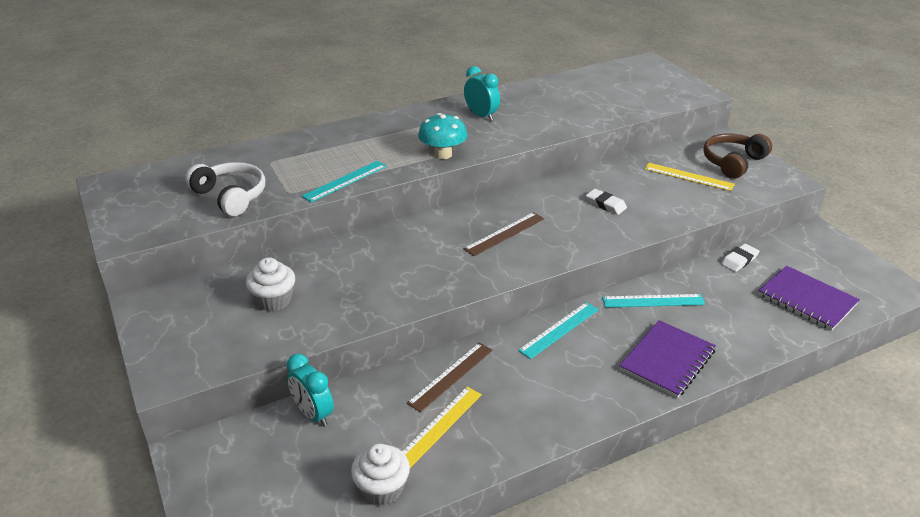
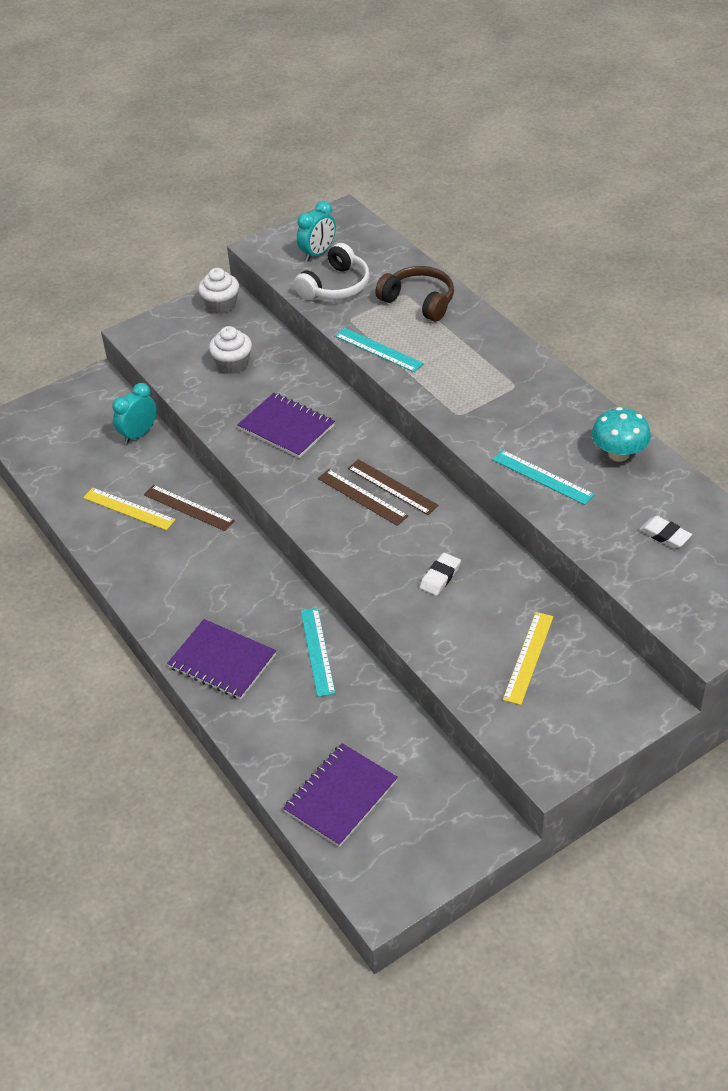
camera: 85 degrees right, 10 degrees up
(382, 488) = (64, 486): white cupcake -> white cupcake (221, 305)
(394, 270) = (286, 427): none -> purple notebook
(443, 154) = (450, 409): turquoise mushroom -> turquoise mushroom (618, 454)
(481, 116) = (555, 427): turquoise clock -> turquoise clock (318, 253)
(495, 217) = (392, 487): none -> brown ruler
(559, 330) = (260, 577): turquoise ruler -> turquoise ruler (542, 477)
(733, 162) = (582, 708): brown headphones -> brown headphones (419, 301)
(739, 260) = (410, 736): white eraser -> white eraser (665, 535)

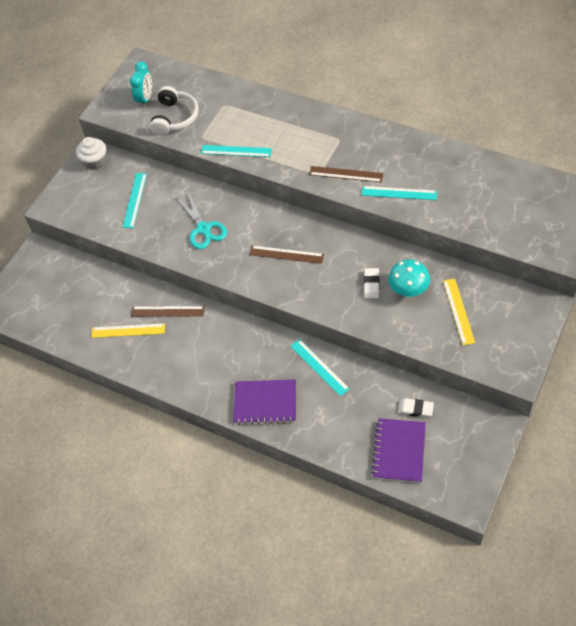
camera: 25 degrees left, 10 degrees up
(139, 434) = (95, 276): turquoise clock -> none
(232, 364) = (134, 200): white cupcake -> turquoise ruler
(286, 427) = (203, 229): purple notebook -> turquoise scissors
(392, 487) = (300, 239): brown ruler -> brown ruler (346, 174)
(419, 301) = (237, 106): brown headphones -> none
(618, 454) = (432, 158): turquoise mushroom -> turquoise mushroom (408, 290)
(665, 535) = (494, 198): white eraser -> white eraser (415, 409)

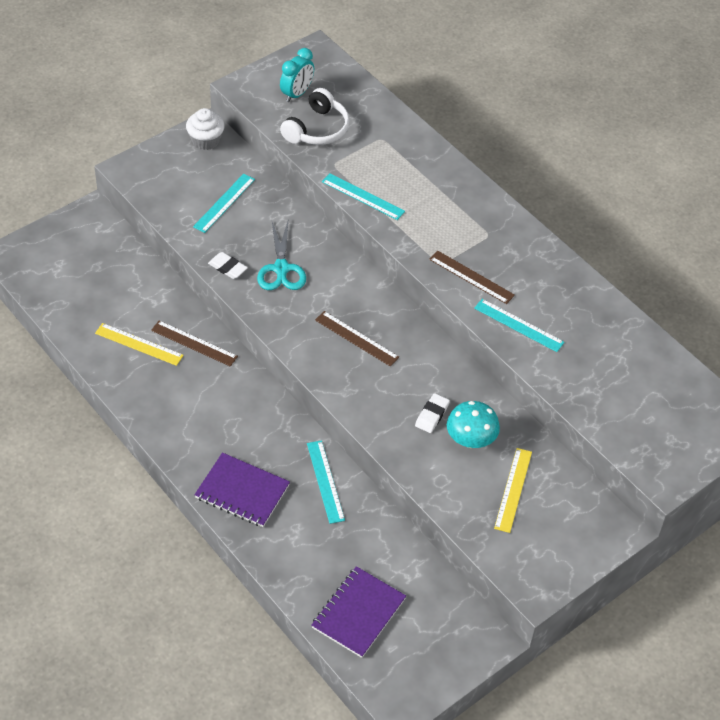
camera: 15 degrees right, 5 degrees down
(415, 409) = (405, 577): white eraser -> white eraser (227, 268)

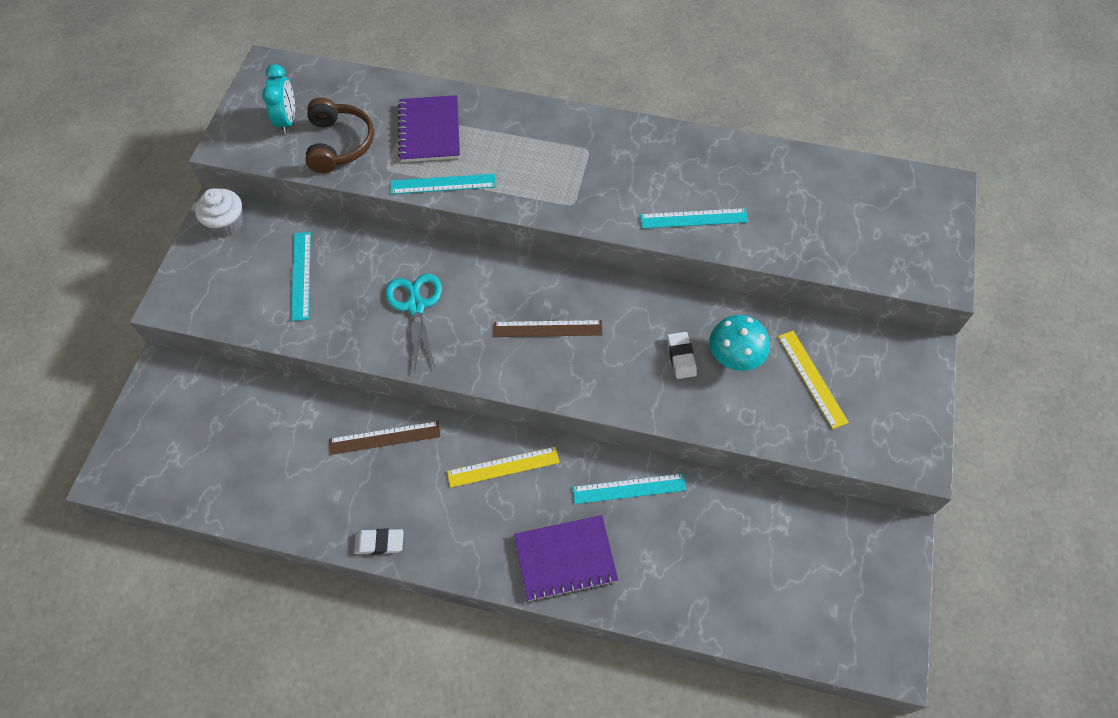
camera: 35 degrees left, 10 degrees up
(139, 344) = (331, 478): yellow ruler -> yellow ruler (503, 467)
(227, 268) = (363, 340): white eraser -> white eraser (379, 543)
(281, 268) = (416, 306): turquoise scissors -> turquoise scissors turned 150 degrees counterclockwise
(317, 129) = (339, 144): white headphones -> brown headphones
(325, 481) = (629, 489): turquoise ruler -> turquoise ruler turned 45 degrees counterclockwise
(358, 613) = (776, 600): purple notebook -> purple notebook (429, 131)
(471, 277) = (611, 199): brown ruler -> none

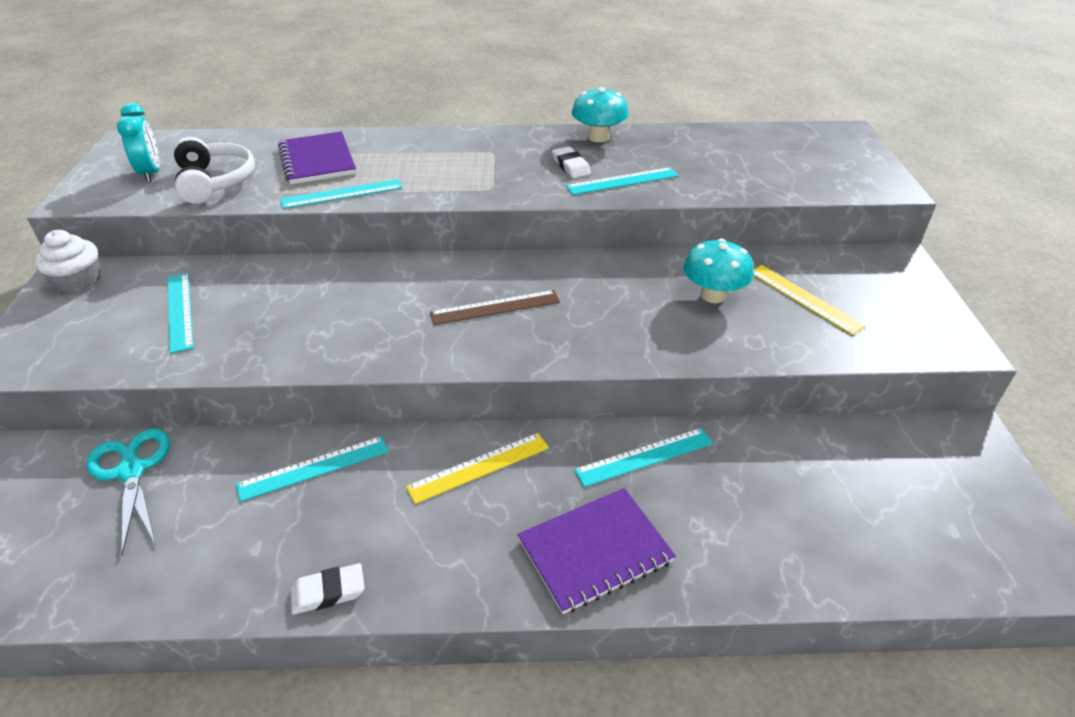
camera: 15 degrees left, 20 degrees down
(339, 144) = (215, 181): brown headphones -> white headphones
(385, 438) = (314, 468): brown ruler -> turquoise ruler
(416, 306) = (330, 314): turquoise scissors -> turquoise scissors (132, 471)
(681, 357) = (655, 305): white eraser -> white eraser (571, 166)
(694, 147) = (598, 137): none -> turquoise mushroom

